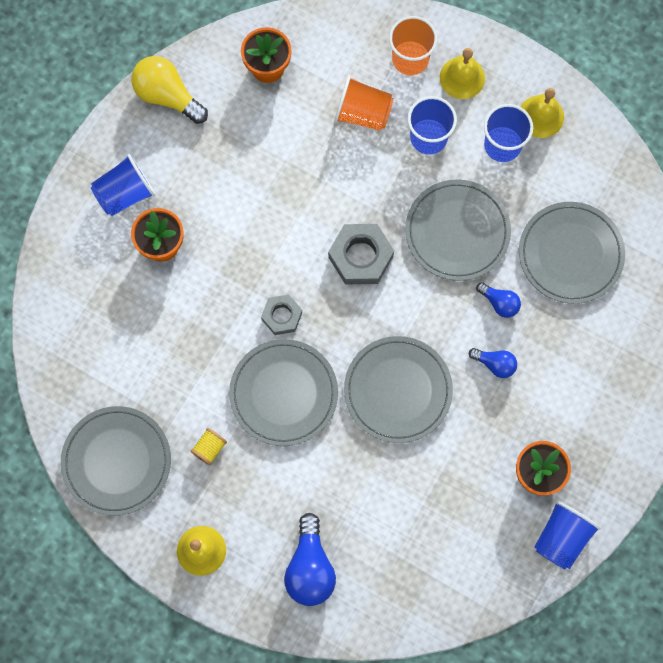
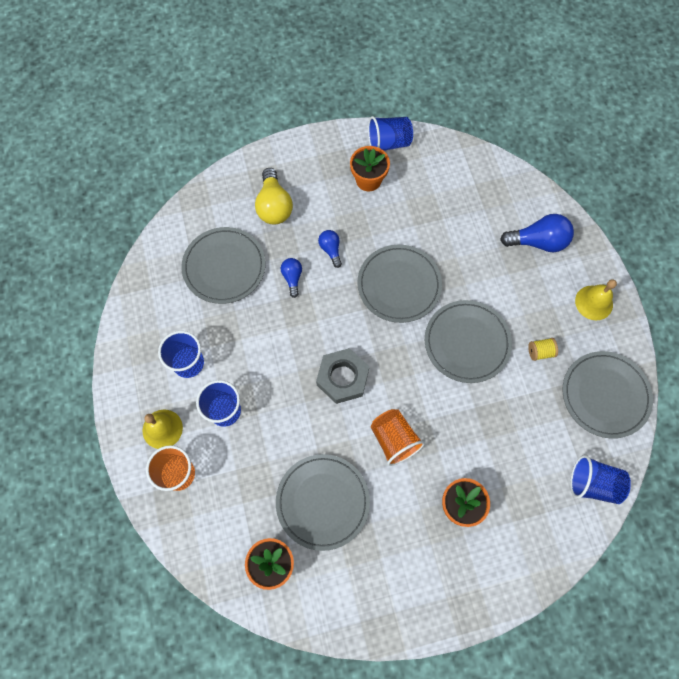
camera: 135 degrees left, 5 degrees down
(125, 194) = (453, 567): blue cup -> blue cup (593, 483)
(168, 96) = (359, 613): yellow light bulb -> yellow light bulb (274, 206)
(281, 316) = (425, 387): grey nut -> none
(310, 567) = (538, 242): blue light bulb -> blue light bulb turned 45 degrees clockwise
(362, 113) = (247, 467): orange cup -> orange cup (394, 440)
(457, 232) = (271, 338): grey plate -> grey plate (322, 502)
(541, 116) = (146, 358): yellow bell -> none

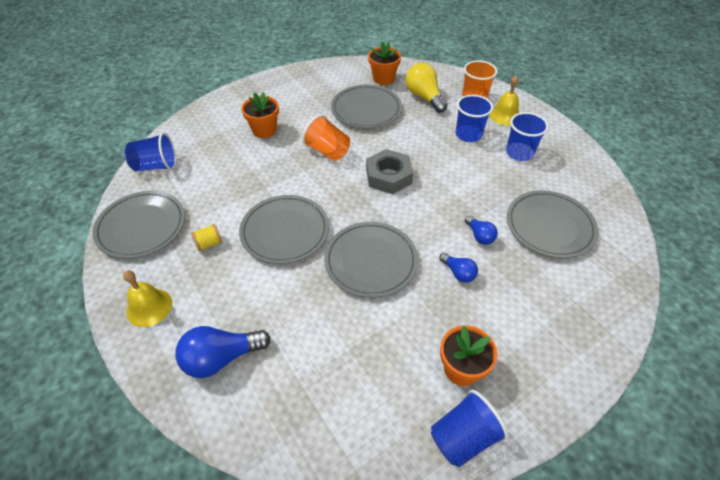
camera: 160 degrees right, 20 degrees down
(274, 206) = (548, 299): yellow light bulb -> yellow light bulb (424, 97)

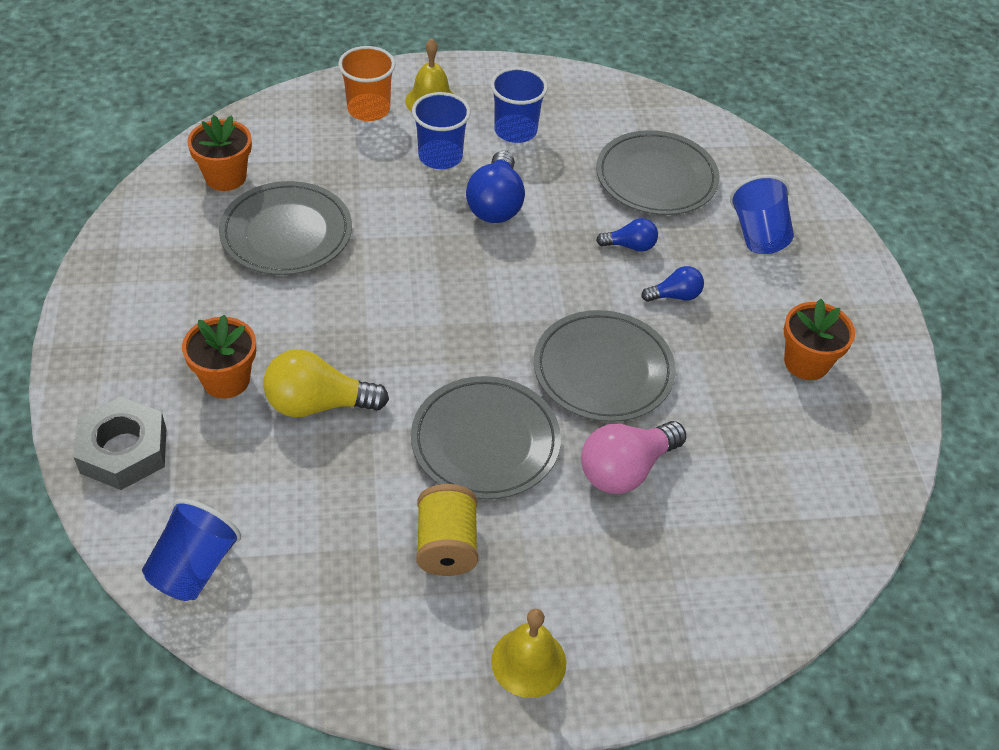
camera: 65 degrees left, 0 degrees up
(141, 226) = (341, 630): grey plate -> none
(209, 243) = (446, 545): yellow spool -> yellow spool, size x1.67
(221, 358) = (669, 596): blue light bulb -> blue light bulb (496, 204)
(303, 300) = (626, 469): none -> pink light bulb
(328, 151) = (349, 321): orange cup -> none
(388, 176) = (459, 278): grey nut -> grey nut (123, 450)
(424, 97) = (317, 156): yellow light bulb -> yellow light bulb (318, 404)
(463, 437) = (885, 403): blue cup -> blue cup (758, 234)

